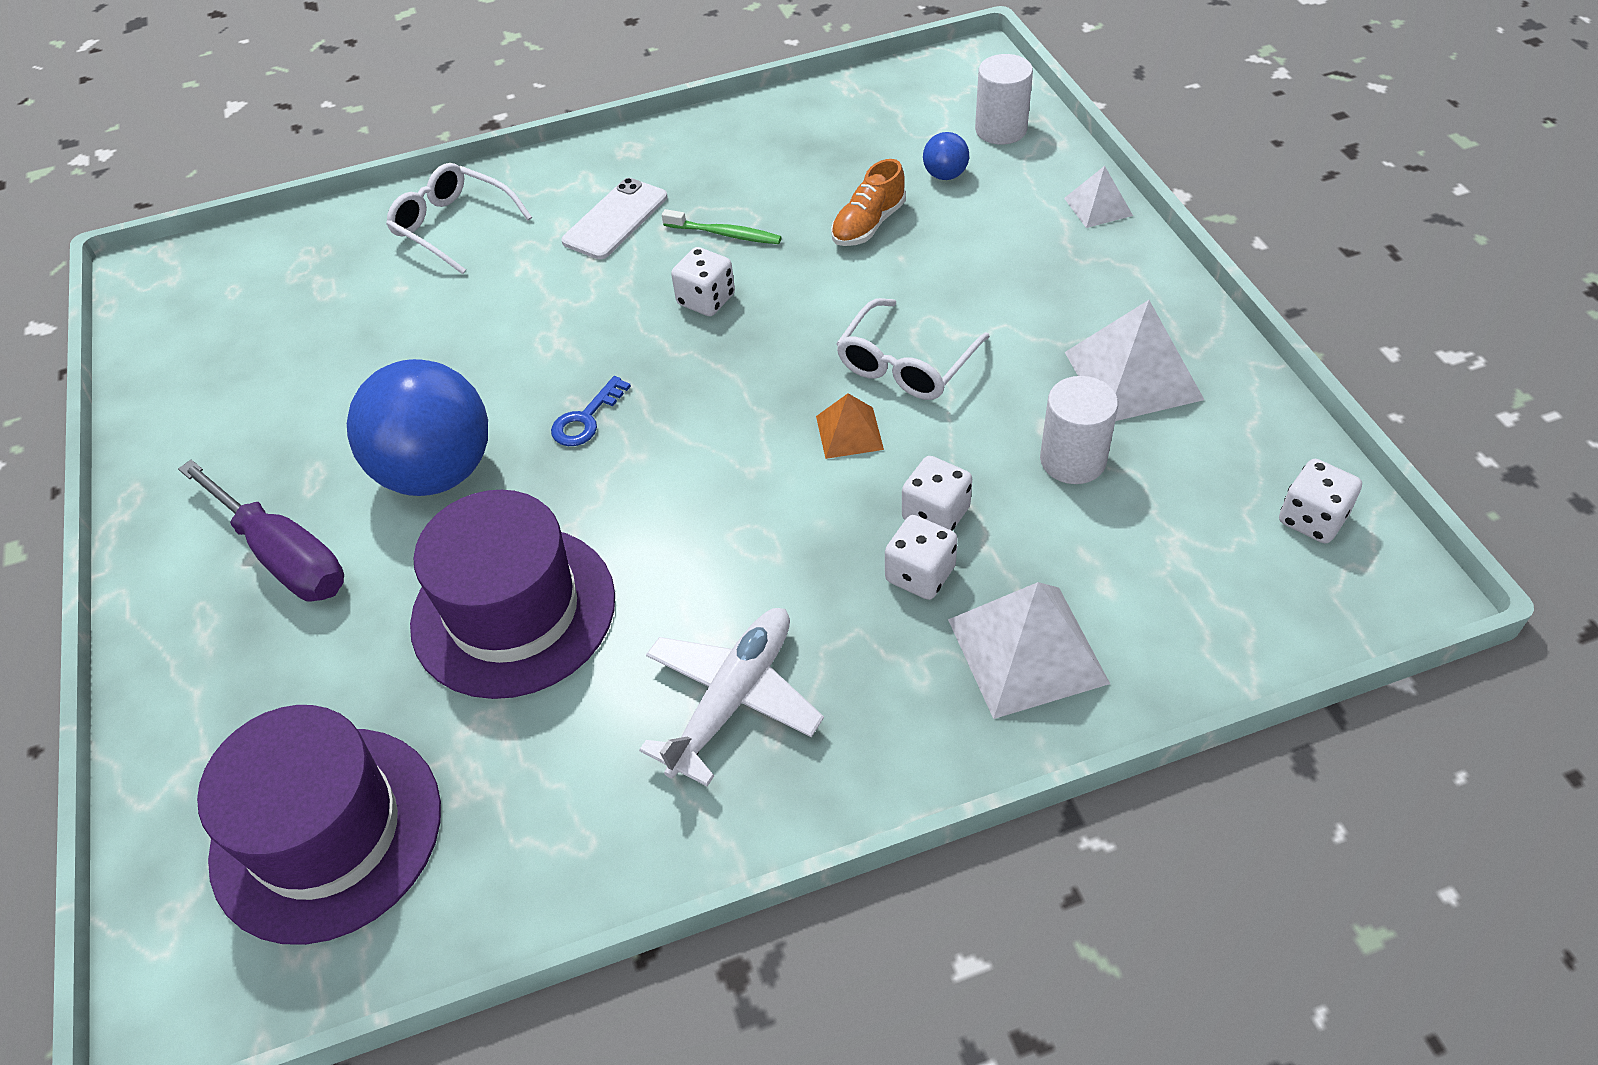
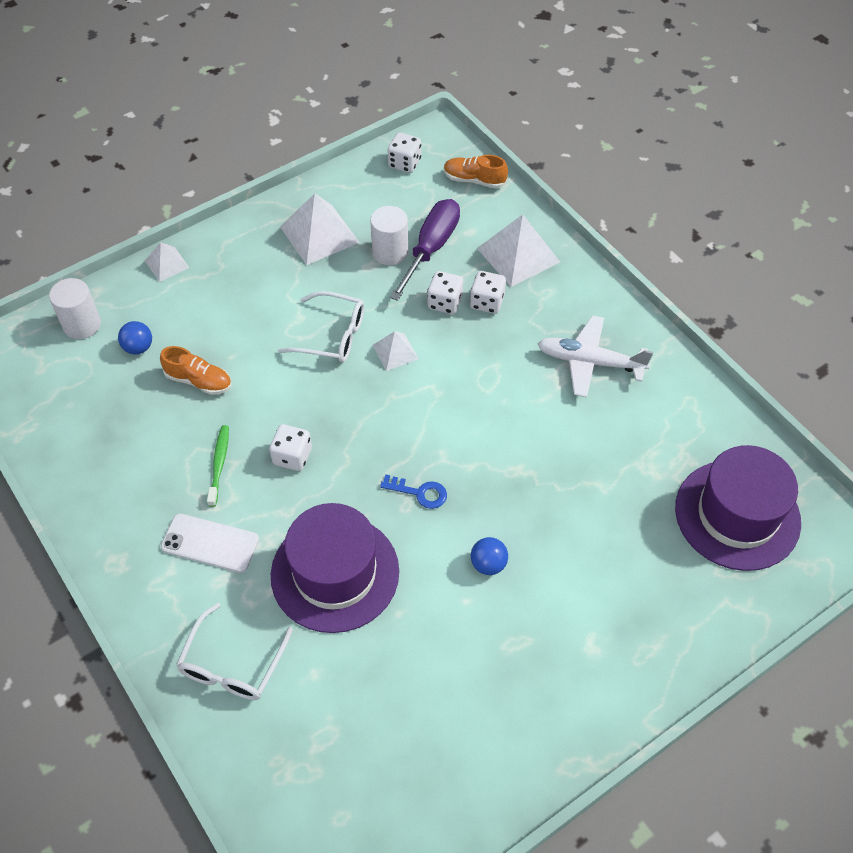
camera: 110 degrees left, 5 degrees up
(283, 555) = (583, 629): purple screwdriver -> purple screwdriver (431, 249)
(437, 472) = (488, 564): blue ball -> blue ball, size x0.42
(513, 610) = (575, 479): purple hat -> purple hat (335, 573)
(849, 432) = (395, 352): orange pyramid -> white pyramid
(1253, 624) = (474, 180): none -> orange shoe

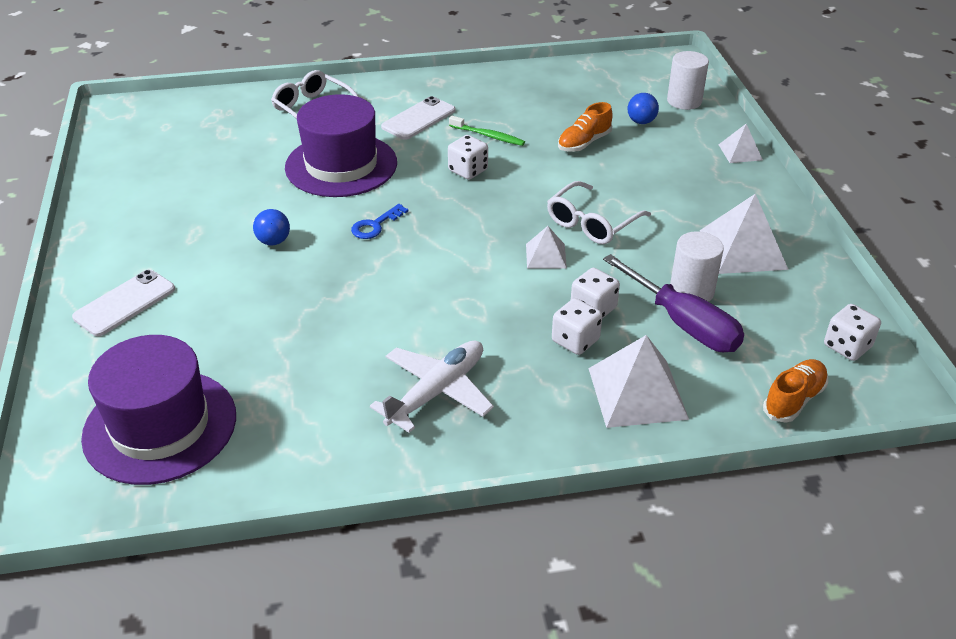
camera: 115 degrees right, 15 degrees down
(639, 635) = (125, 303): none -> white phone

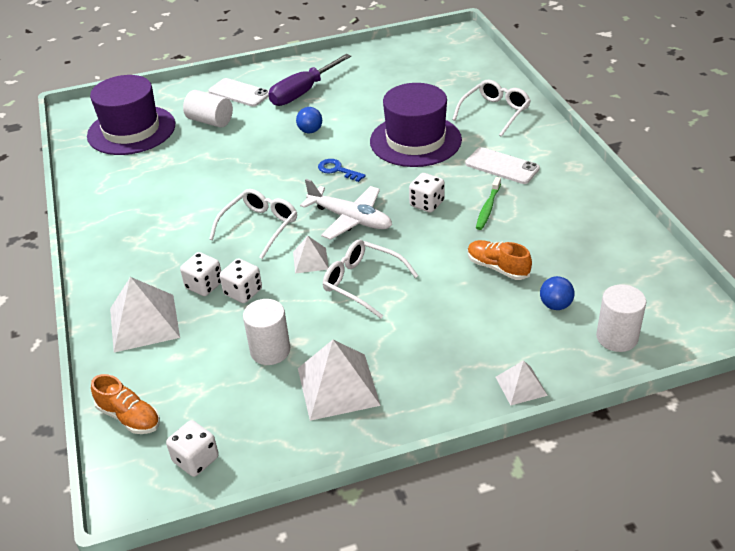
camera: 85 degrees right, 0 degrees up
(188, 334) = (210, 121): none -> white cylinder
(436, 392) = (152, 225): white plane -> white plane (350, 219)
(471, 292) = (260, 227): none -> white glasses
(682, 323) = (226, 346): purple screwdriver -> purple screwdriver (303, 92)

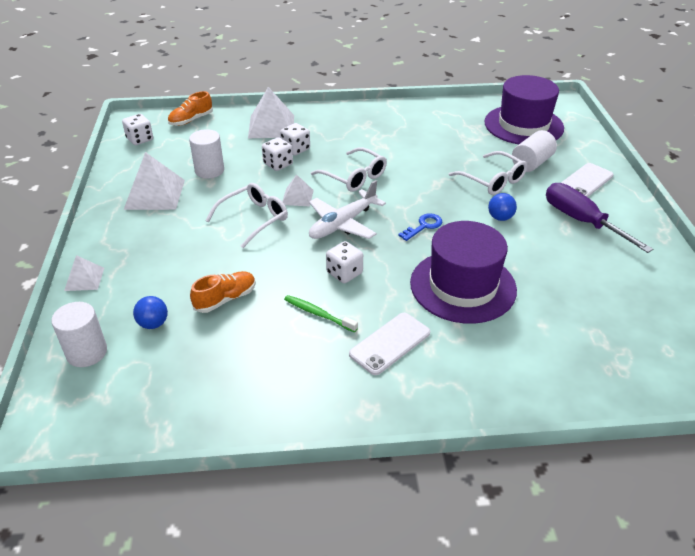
camera: 100 degrees right, 0 degrees up
(495, 112) = (511, 367): white glasses -> white glasses (493, 180)

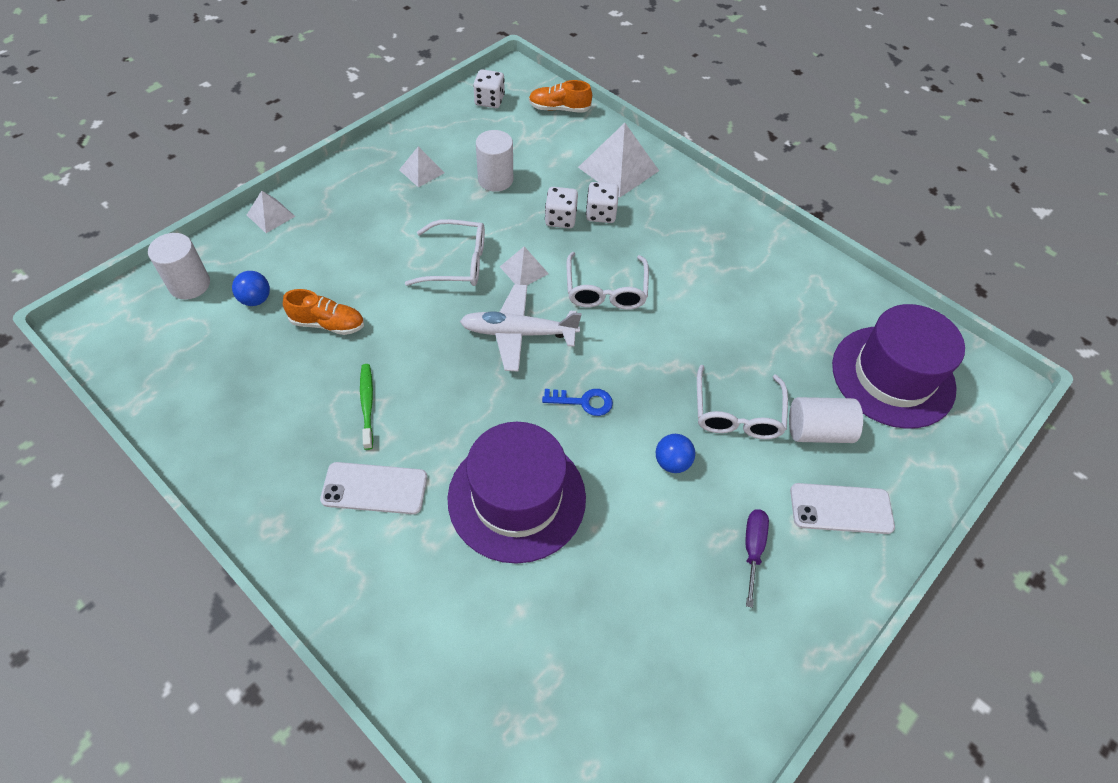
camera: 45 degrees right, 15 degrees up
(154, 194) = (421, 171): white pyramid -> white pyramid, size x0.55
(344, 273) = (443, 385): white dice -> none
(582, 221) = (752, 550): purple screwdriver -> purple screwdriver, size x0.55

